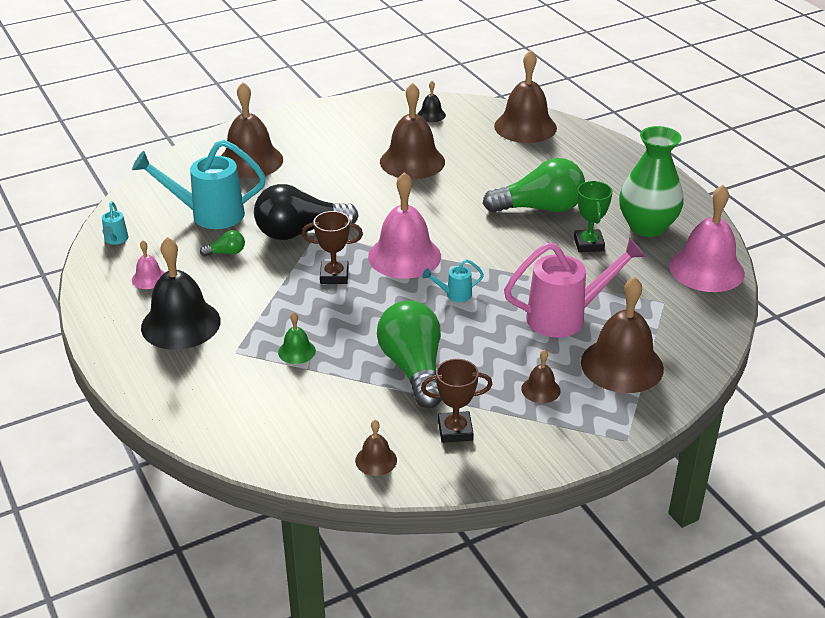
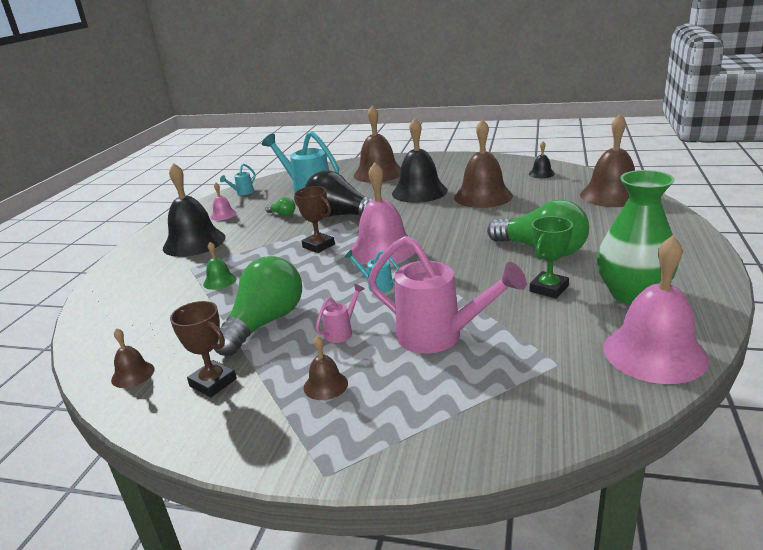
camera: 45 degrees right, 10 degrees down
(338, 174) = (419, 192): none -> black bell
(489, 346) = (342, 331): none -> pink watering can
(622, 365) = (430, 401): brown bell -> none

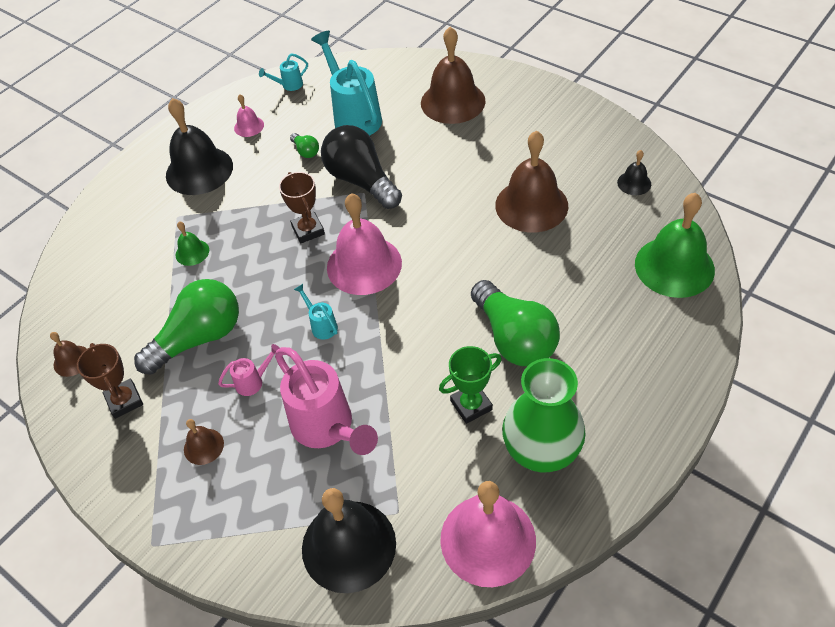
camera: 25 degrees right, 25 degrees up
(419, 192) = (470, 164): black bell -> black bell (348, 545)
(611, 195) = (674, 266): brown bell -> green bell

